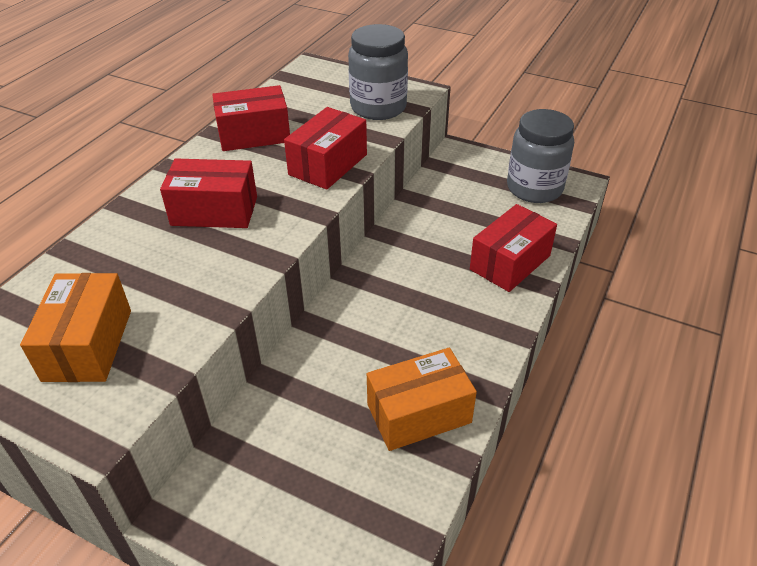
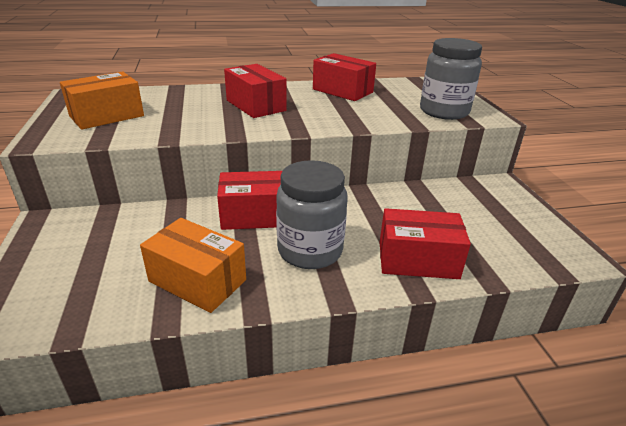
camera: 50 degrees right, 10 degrees down
(328, 164) = (353, 118): red box -> red box (255, 215)
(534, 188) = (529, 236): grey jar -> grey jar (310, 251)

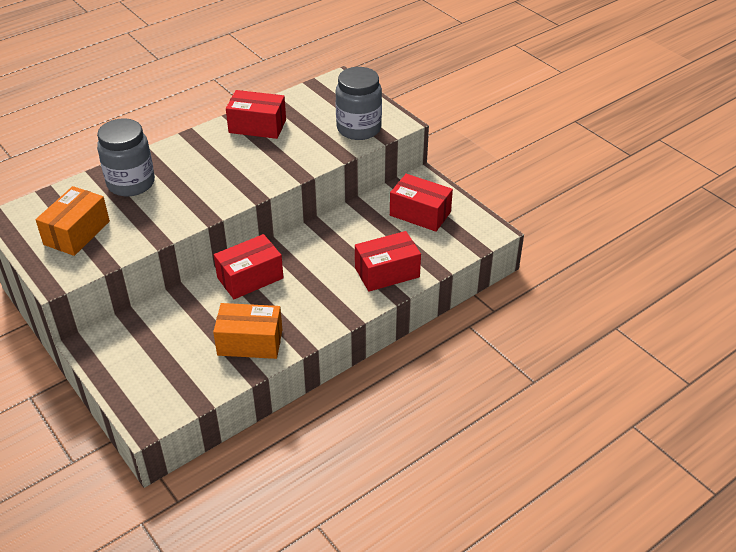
camera: 25 degrees left, 10 degrees up
(255, 105) = (195, 174): red box -> red box (420, 214)
(310, 251) = (310, 292): grey jar -> grey jar (131, 183)

